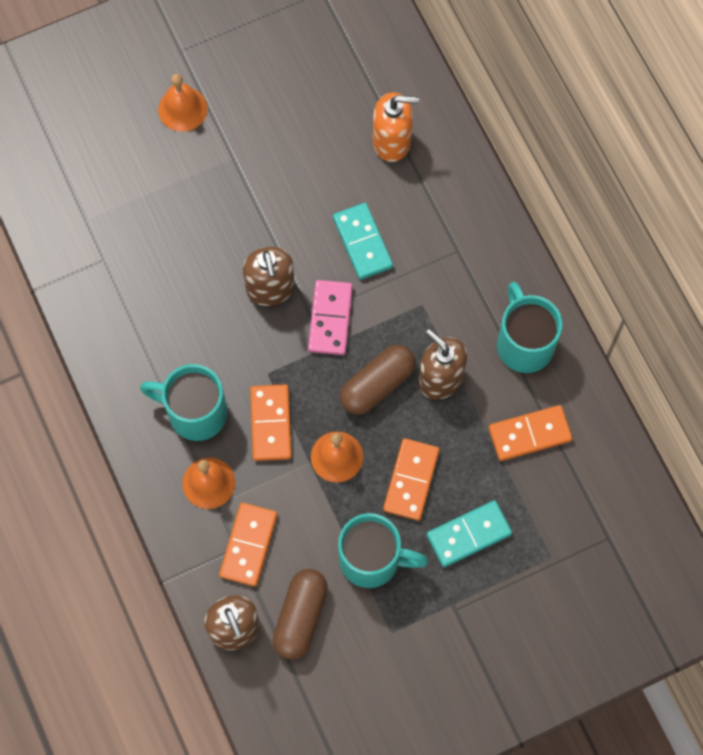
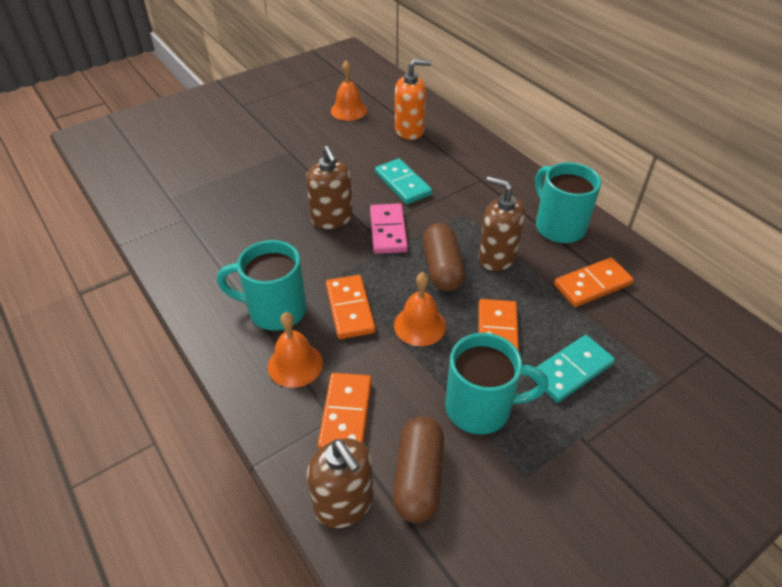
camera: 10 degrees left, 25 degrees down
(182, 109) = (246, 131): orange bell -> orange bell (348, 110)
(377, 385) = (442, 268): brown capsule -> brown capsule turned 45 degrees counterclockwise

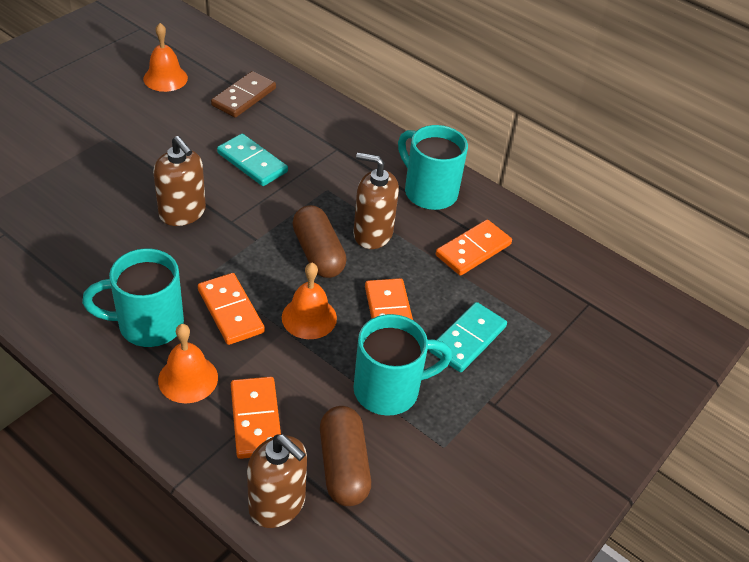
camera: 20 degrees left, 0 degrees up
(388, 231) = (250, 219): pink domino -> none
(409, 130) = (244, 97): orange soap dispenser -> brown domino

